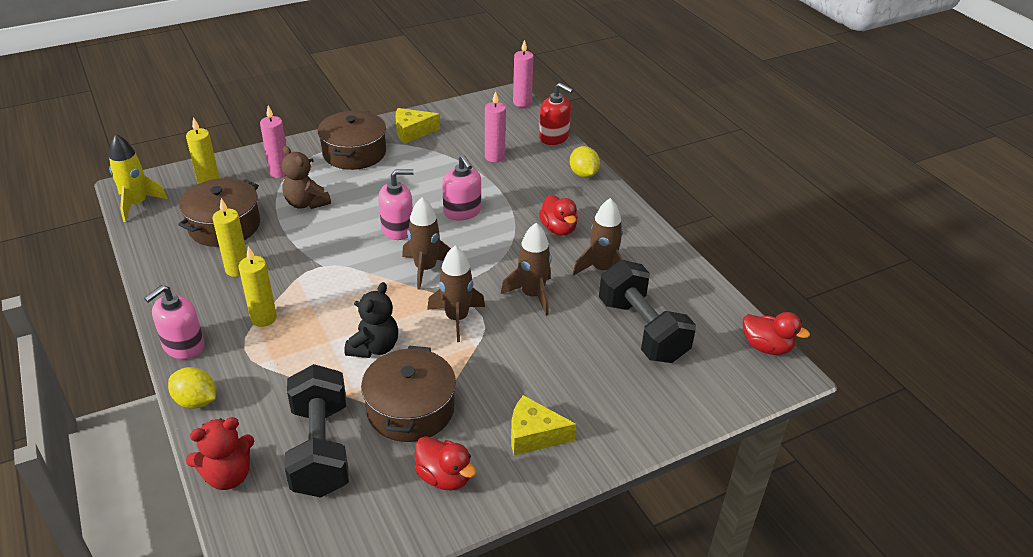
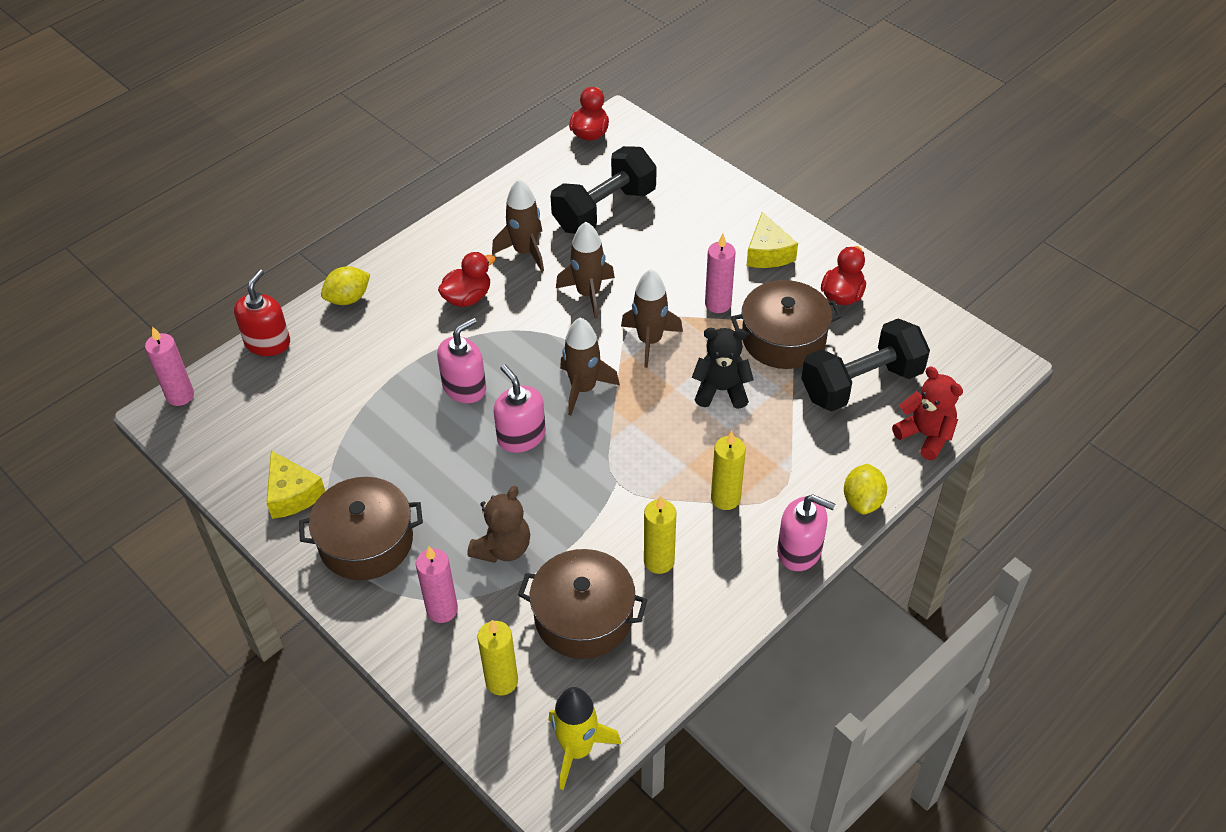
camera: 105 degrees left, 10 degrees up
(494, 157) = (333, 389): pink candle -> pink candle (718, 304)

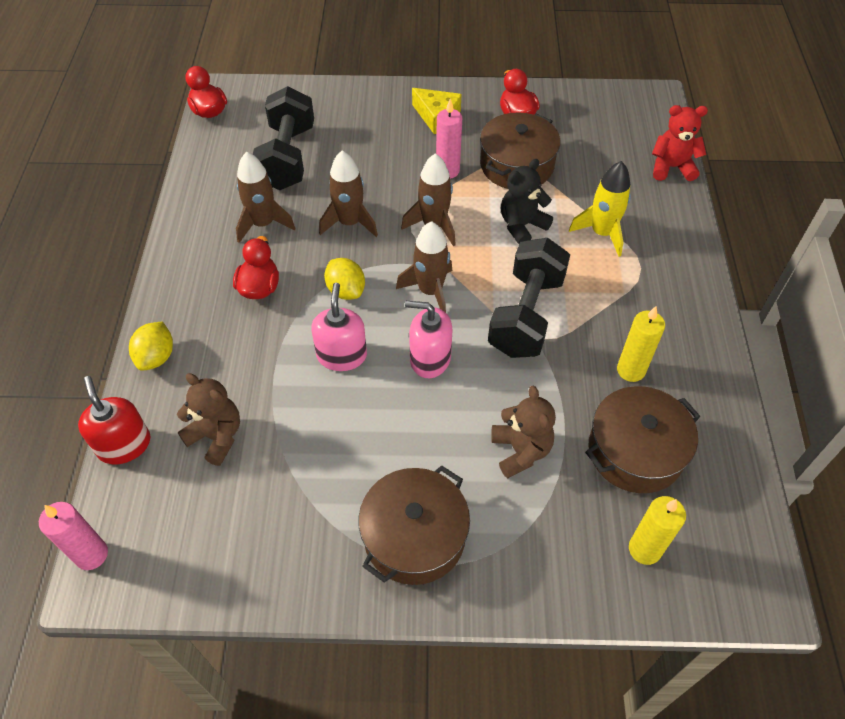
camera: 45 degrees left, 5 degrees up
(292, 494) = (305, 552): yellow cheese -> none
(324, 380) = (216, 436): none -> brown teddy bear
(442, 610) = (537, 536): pink candle -> none
(577, 749) = (752, 549): yellow rocket -> yellow rocket (602, 233)
(725, 498) = (615, 294): yellow candle -> none
(799, 550) = (699, 292): pink soap dispenser -> none
(861, 384) = (597, 162): black dumbbell -> black dumbbell (526, 315)
(862, 501) = (691, 233): yellow lemon -> yellow lemon (346, 290)

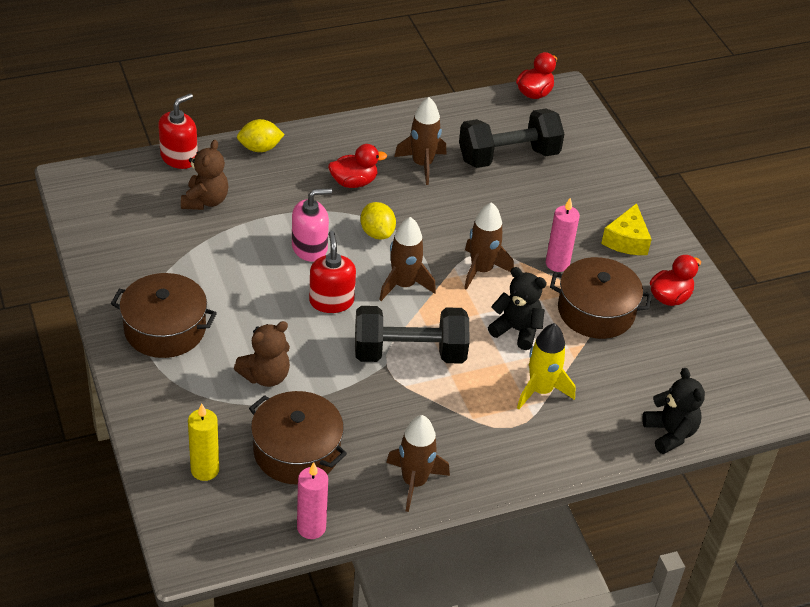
camera: 65 degrees right, 10 degrees down
(91, 554) = (91, 171): pink candle -> pink candle (311, 528)
(346, 290) = (377, 233): yellow lemon -> yellow lemon turned 60 degrees counterclockwise
(349, 223) = (453, 215): brown rocket -> brown rocket (414, 482)
(430, 359) = (331, 301): pink soap dispenser -> red soap dispenser
(631, 370) = (382, 436): yellow candle -> none
(671, 167) = (670, 433): red teddy bear -> black teddy bear

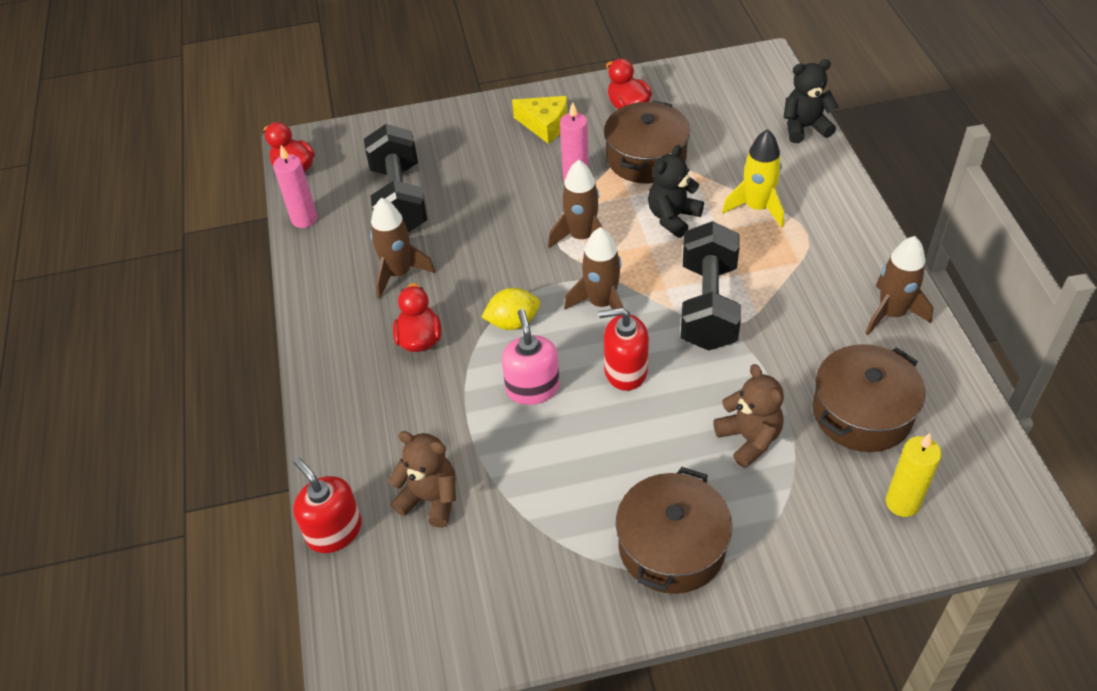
camera: 75 degrees left, 5 degrees up
(260, 148) = (335, 434): yellow lemon -> none
(311, 528) = (968, 403): pink candle -> pink candle (304, 219)

